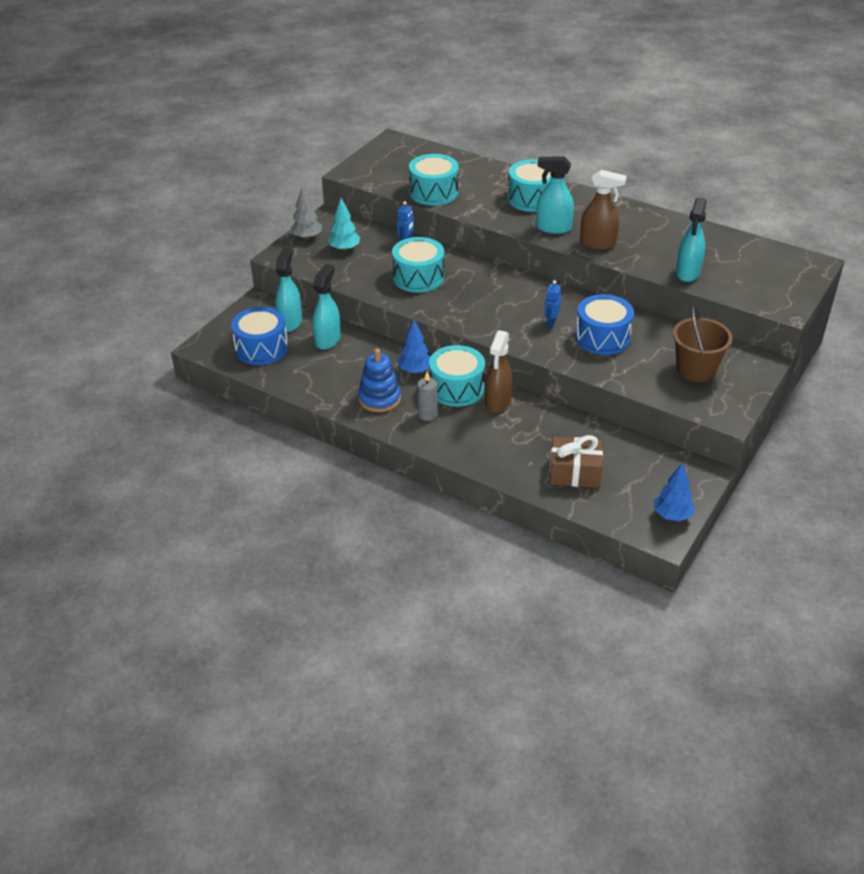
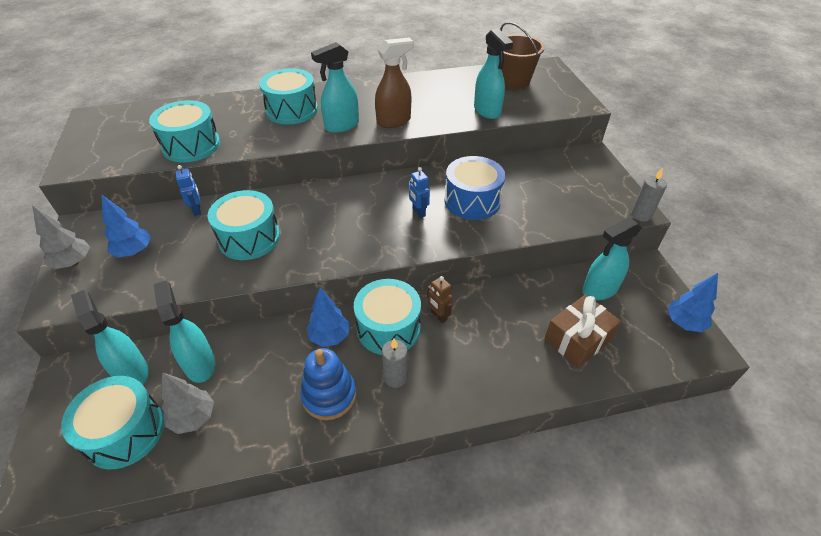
camera: 45 degrees left, 5 degrees up
(261, 348) = (125, 432): blue drum -> turquoise drum
(299, 363) = (193, 418): none -> grey tree
(344, 249) = (134, 252): turquoise tree -> blue tree
(497, 402) = (438, 316): brown spray bottle -> brown robot
(639, 459) = (599, 290): none -> turquoise spray bottle
(696, 369) = (565, 186): brown bucket -> brown bucket (513, 81)
(726, 421) = (641, 215): none -> grey candle

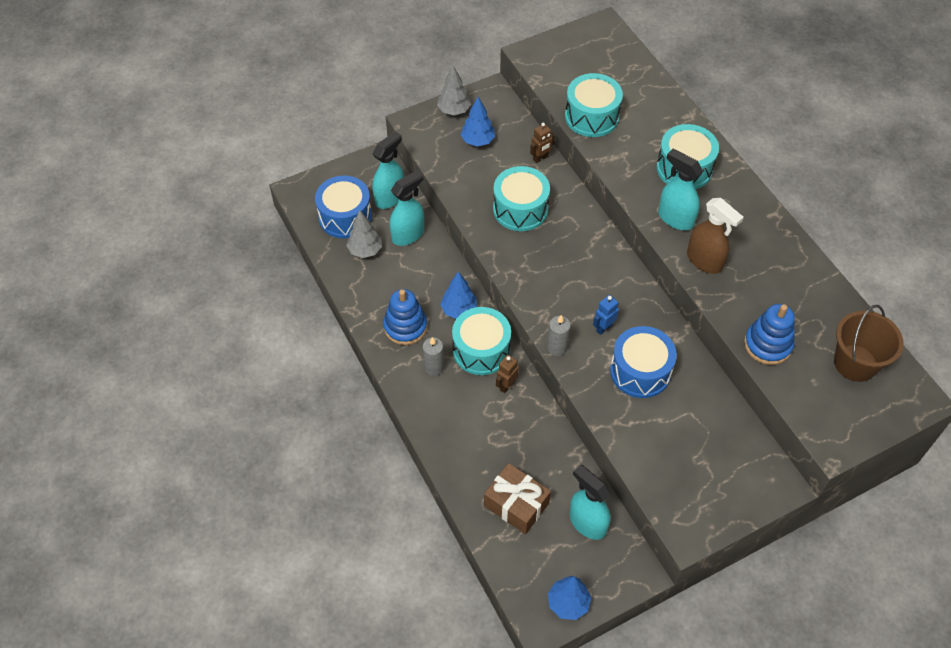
camera: 75 degrees right, 10 degrees up
(125, 432) = (345, 217): turquoise drum -> blue drum
(197, 210) = (540, 158): blue robot -> brown robot
(487, 111) = (767, 345): turquoise spray bottle -> blue stacking toy
(641, 215) = (681, 538): grey candle -> grey candle (557, 347)

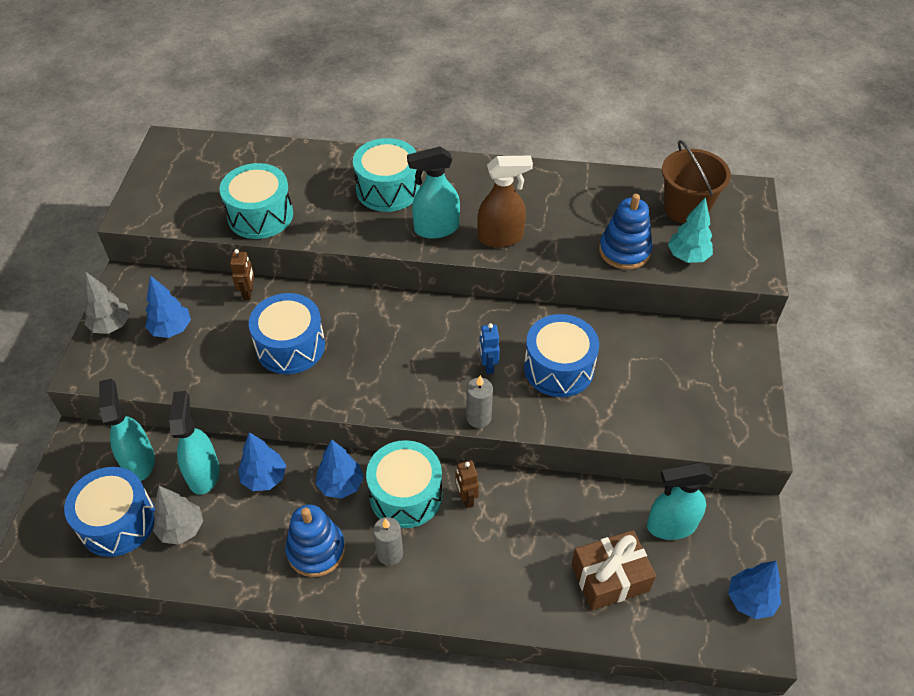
camera: 55 degrees left, 5 degrees down
(430, 267) = (264, 478): none -> blue tree
(520, 209) = (290, 346): turquoise drum -> blue drum
(803, 389) = (688, 257): none -> turquoise tree

